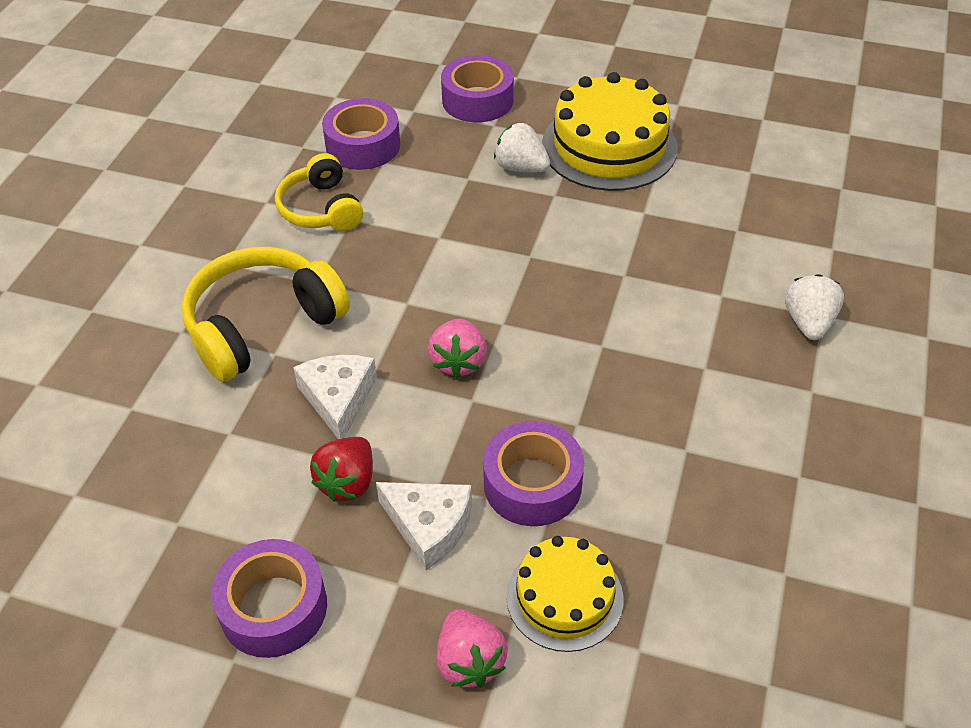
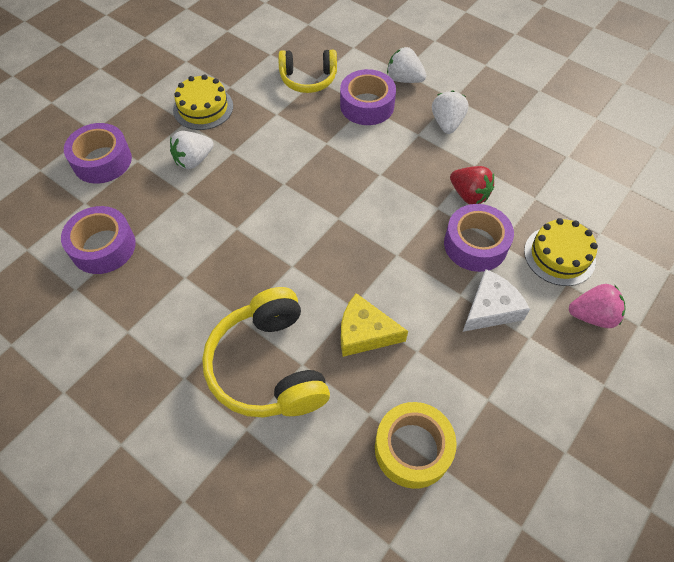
camera: 70 degrees left, 10 degrees up
(195, 487) = (412, 449): none -> yellow tape
(273, 607) = (530, 417): purple tape -> purple tape (367, 105)
(321, 209) = (160, 294): yellow headphones -> yellow headphones (308, 79)
(338, 399) = (365, 332): white cheese -> yellow cheese
(348, 482) = (441, 346): red strawberry -> red strawberry (469, 195)
(458, 362) = (361, 252): pink strawberry -> none
(609, 146) = (203, 108): yellow cake -> yellow cake, size x0.61
(750, 396) = (447, 123): none -> white strawberry

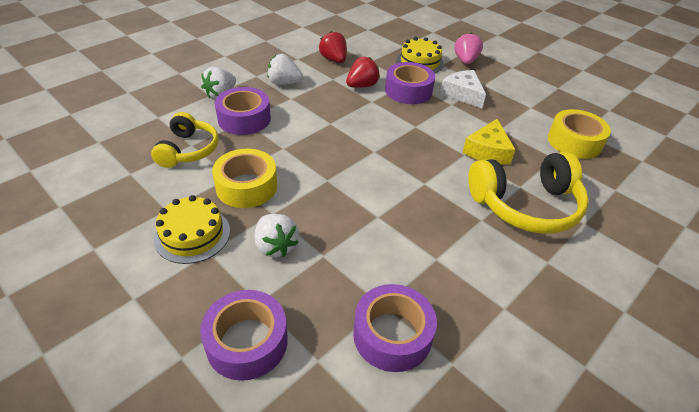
camera: 85 degrees left, 15 degrees down
(265, 128) = (246, 186): none -> yellow tape
(521, 160) = (334, 60): none -> red strawberry

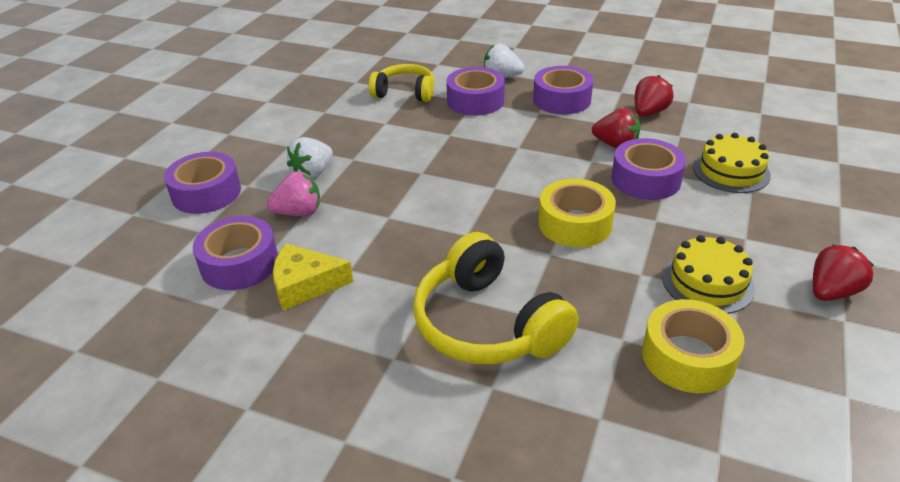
camera: 70 degrees right, 5 degrees down
(188, 150) = (405, 93): yellow headphones -> yellow headphones turned 150 degrees counterclockwise
(192, 234) = (303, 132): yellow cake -> yellow cake (707, 282)
(246, 186) = (378, 135): yellow tape -> yellow tape (575, 223)
(284, 83) = (562, 100): white strawberry -> purple tape
(462, 94) = (693, 224): white cheese -> none
(465, 61) = (792, 208): pink strawberry -> pink strawberry (299, 212)
(487, 151) = (576, 271): yellow cheese -> yellow cheese (305, 284)
(537, 81) = (831, 292): none -> red strawberry

